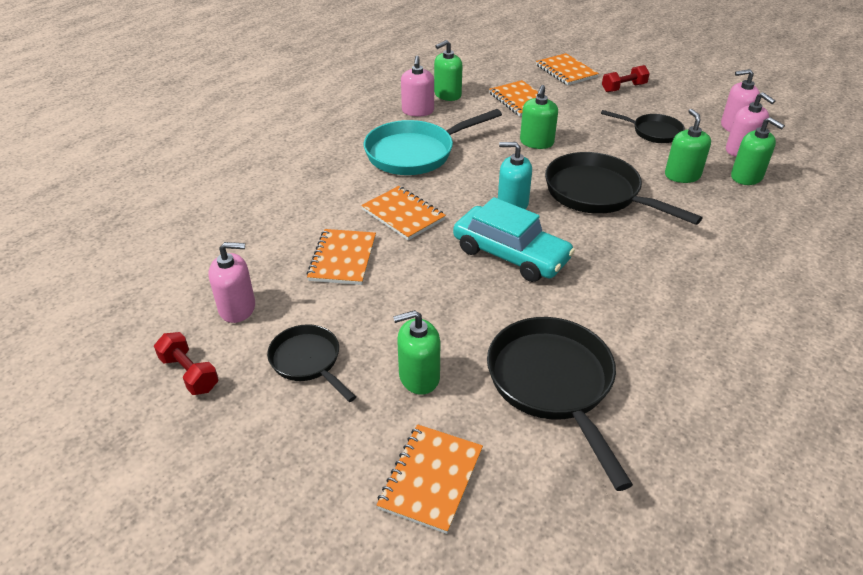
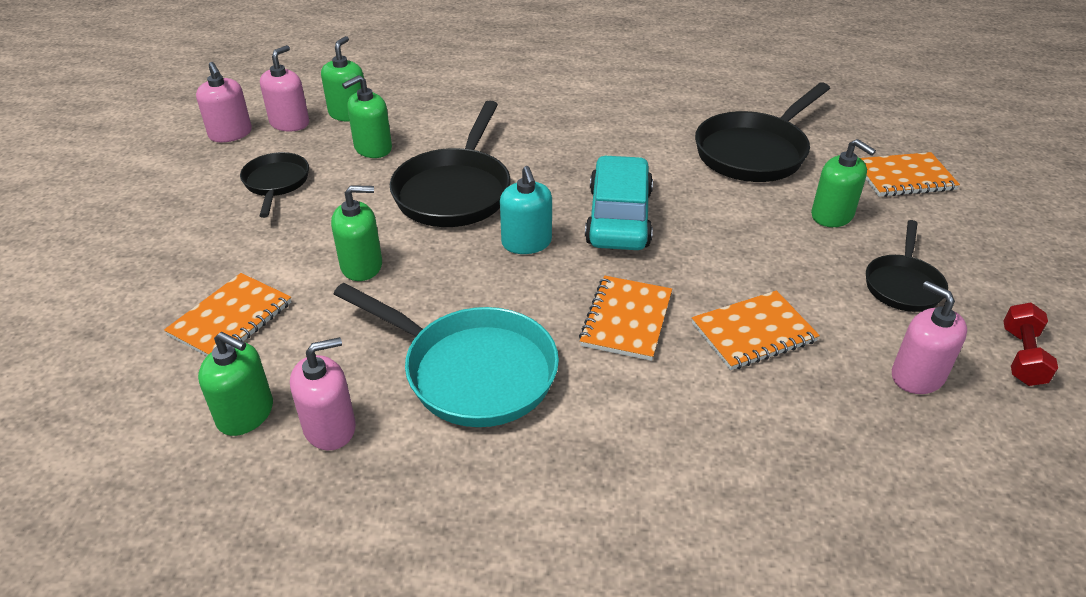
camera: 120 degrees left, 0 degrees up
(566, 71) = (93, 301): orange notebook -> none
(623, 88) = (143, 231): red dumbbell -> none

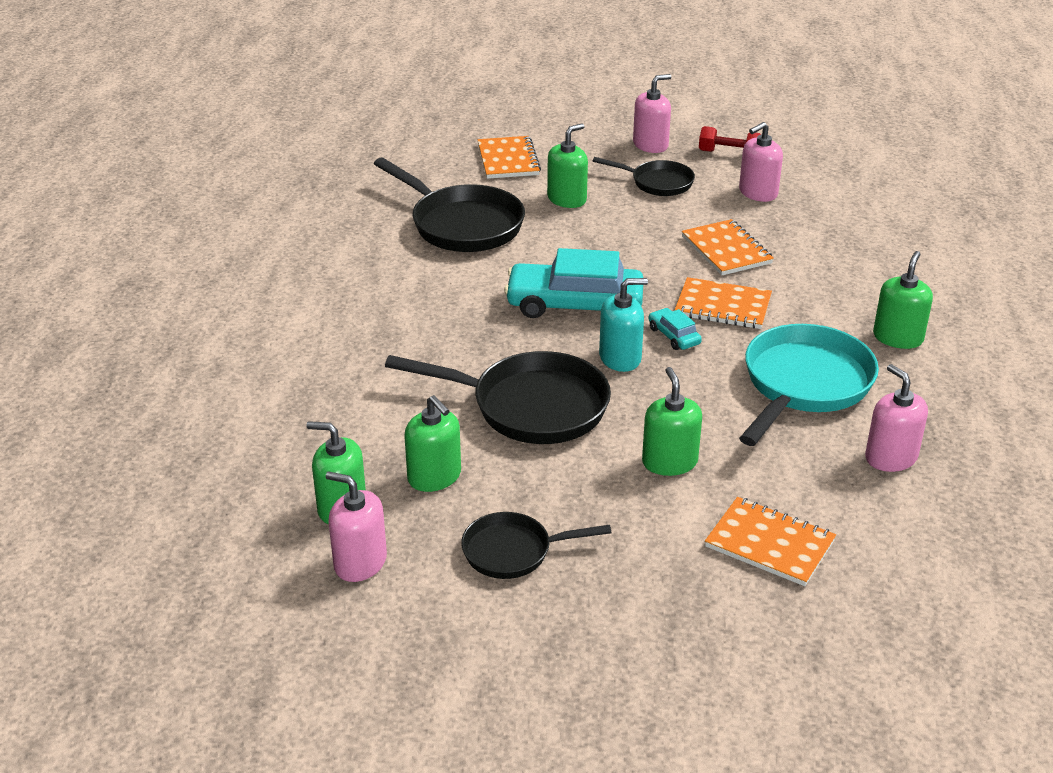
camera: 90 degrees left, 5 degrees down
(230, 134) = (383, 620): pink soap dispenser -> pink soap dispenser (650, 145)
(246, 414) = (891, 510): green soap dispenser -> green soap dispenser (898, 338)
(566, 279) = (674, 336): none -> turquoise car

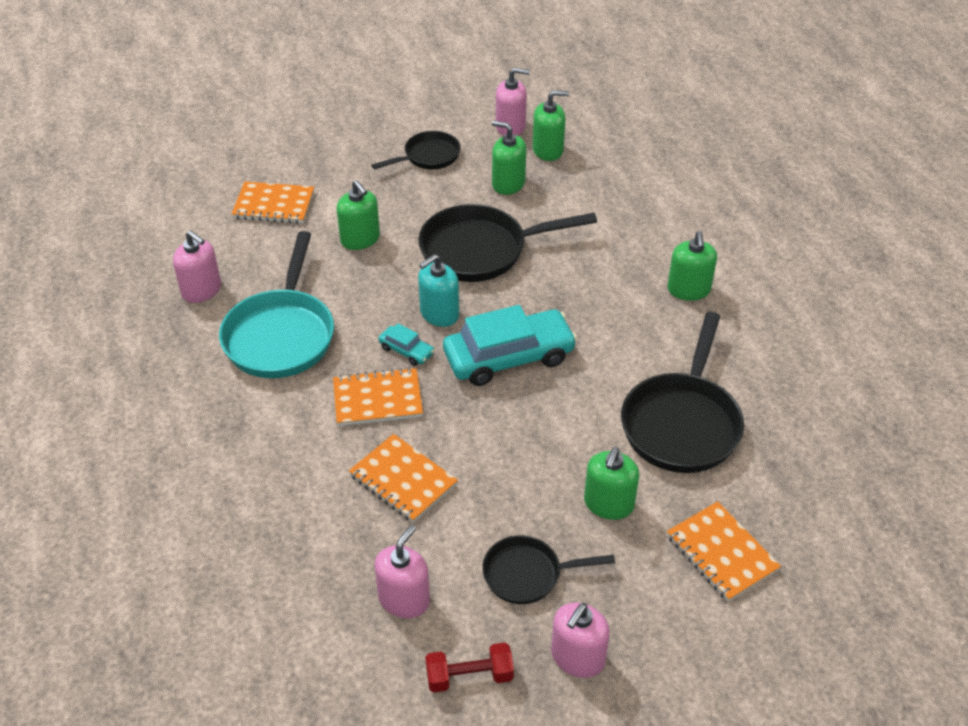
camera: 155 degrees right, 10 degrees up
(462, 225) = (682, 423): black pan -> black pan turned 90 degrees counterclockwise
(898, 338) = (208, 414): green soap dispenser -> green soap dispenser (688, 290)

